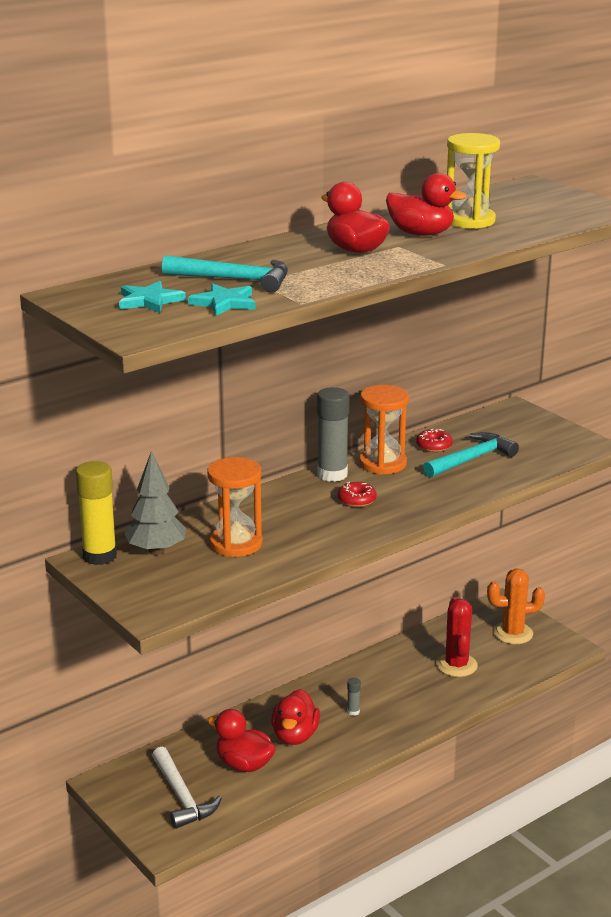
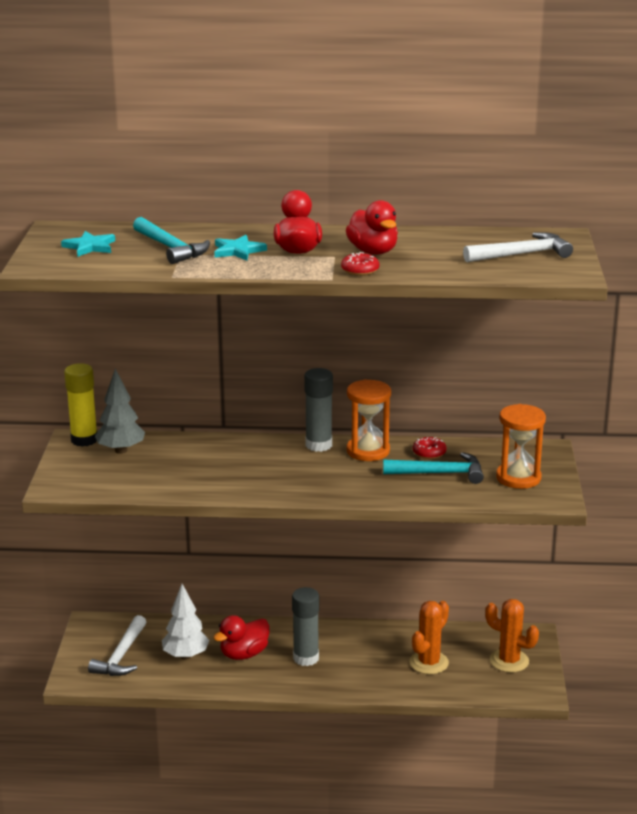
camera: 40 degrees right, 0 degrees up
(224, 303) = (128, 262): turquoise star -> turquoise star (238, 251)
(236, 544) = (175, 466): orange hourglass -> orange hourglass (518, 478)
(244, 764) = (186, 655): red duck -> white tree
(353, 712) = (306, 658): grey glue stick -> grey glue stick, size x2.28
(356, 500) = (303, 469): red donut -> red donut (360, 270)
(456, 665) = (429, 663): red cactus -> orange cactus
(469, 221) = (434, 252): yellow hourglass -> none
(539, 205) = (522, 254): none -> white hammer

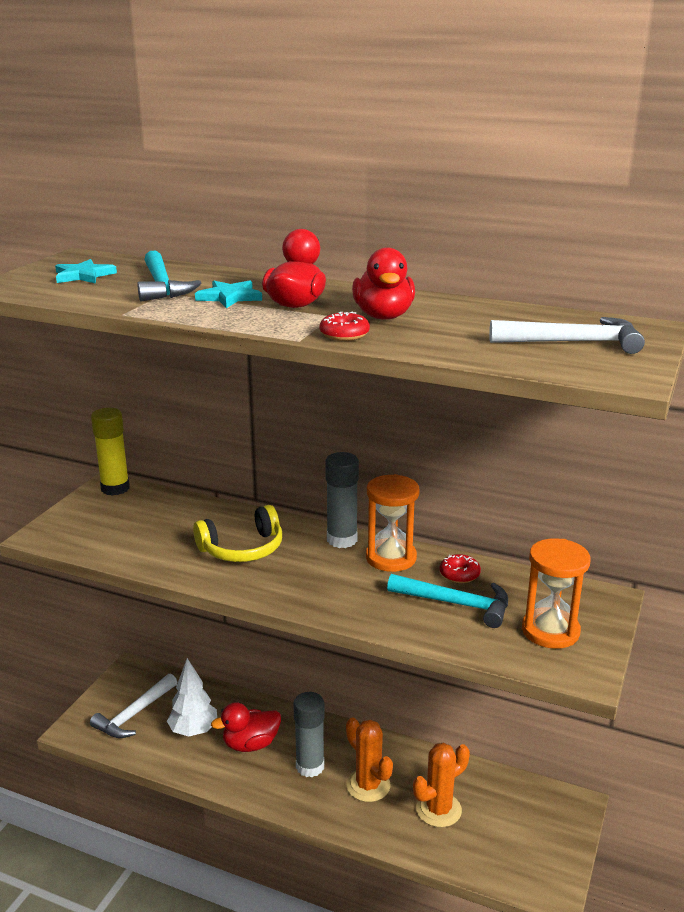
camera: 20 degrees right, 0 degrees up
(121, 450) = (139, 506): grey tree -> none
(241, 466) = (242, 549): none -> yellow headphones
(509, 661) = (532, 833): orange cactus -> orange cactus (368, 785)

